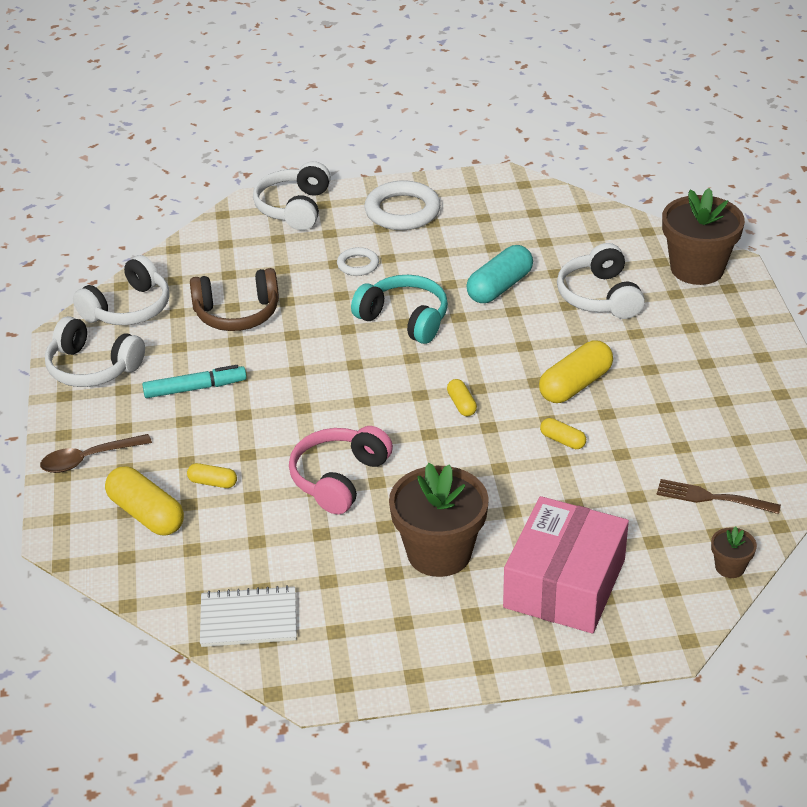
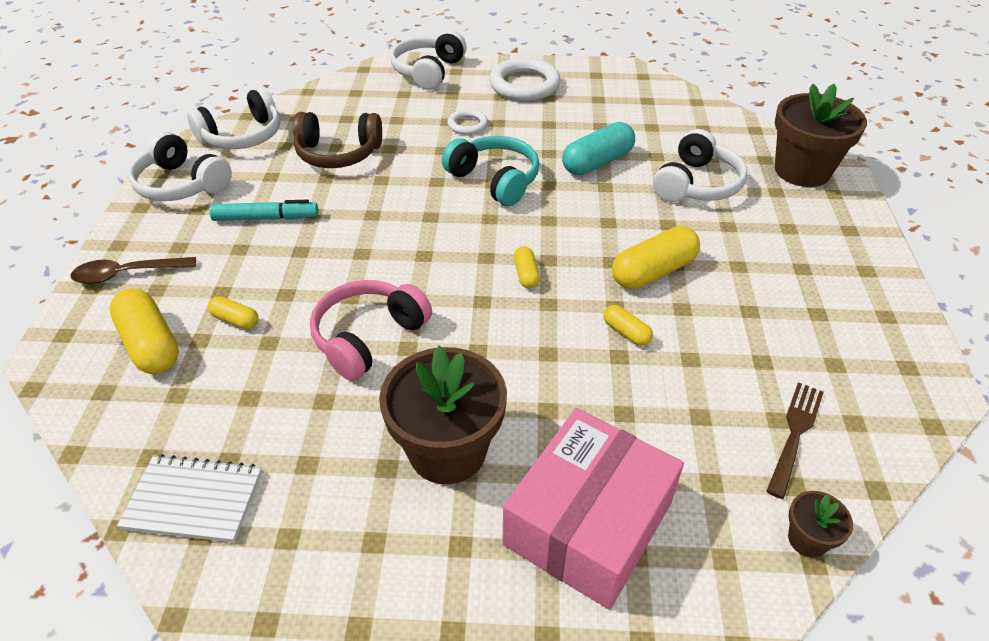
camera: 10 degrees right, 5 degrees up
(599, 296) = (697, 184): white headphones -> white headphones turned 150 degrees counterclockwise
(713, 498) = (795, 435): brown fork -> brown fork turned 90 degrees clockwise

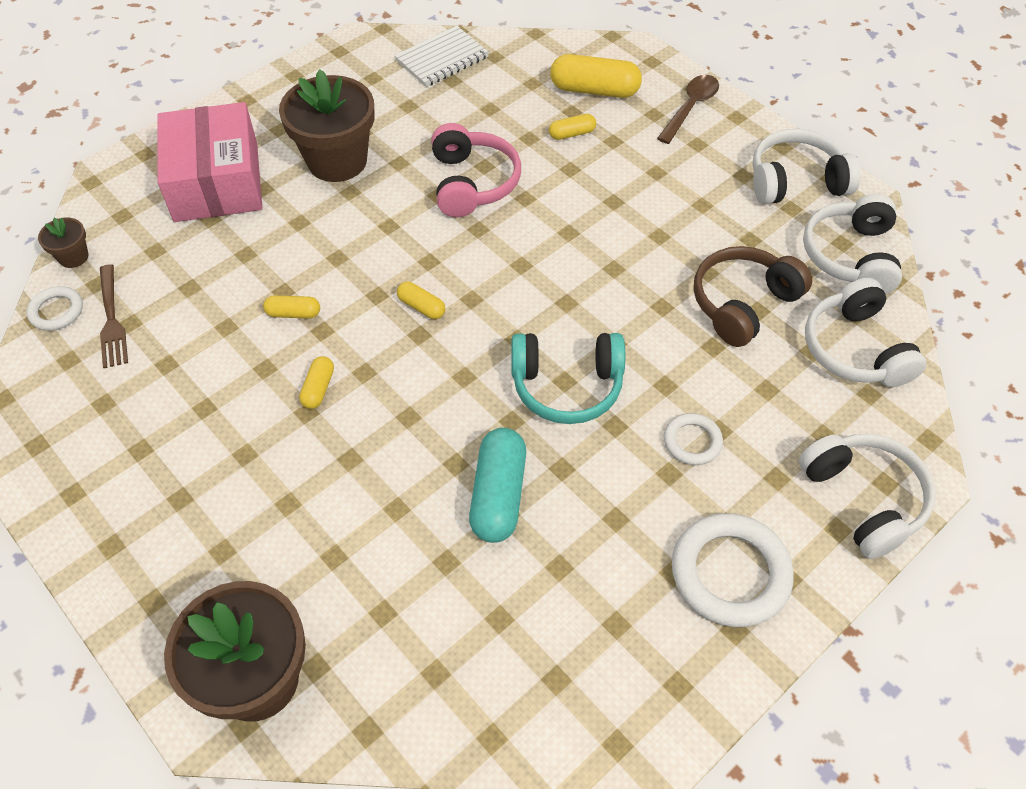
camera: 135 degrees right, 10 degrees up
(266, 218) = (683, 205): turquoise marker -> none
(653, 271) = (318, 388): yellow capsule -> yellow capsule, size x0.52
(697, 184) = (364, 546): white headphones -> white headphones (855, 349)
(850, 482) = (56, 311): none -> white ring

